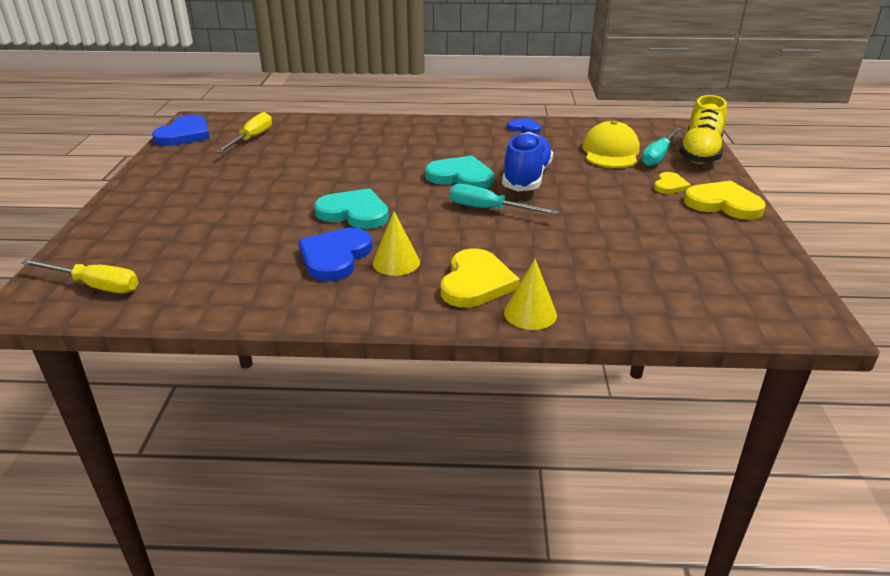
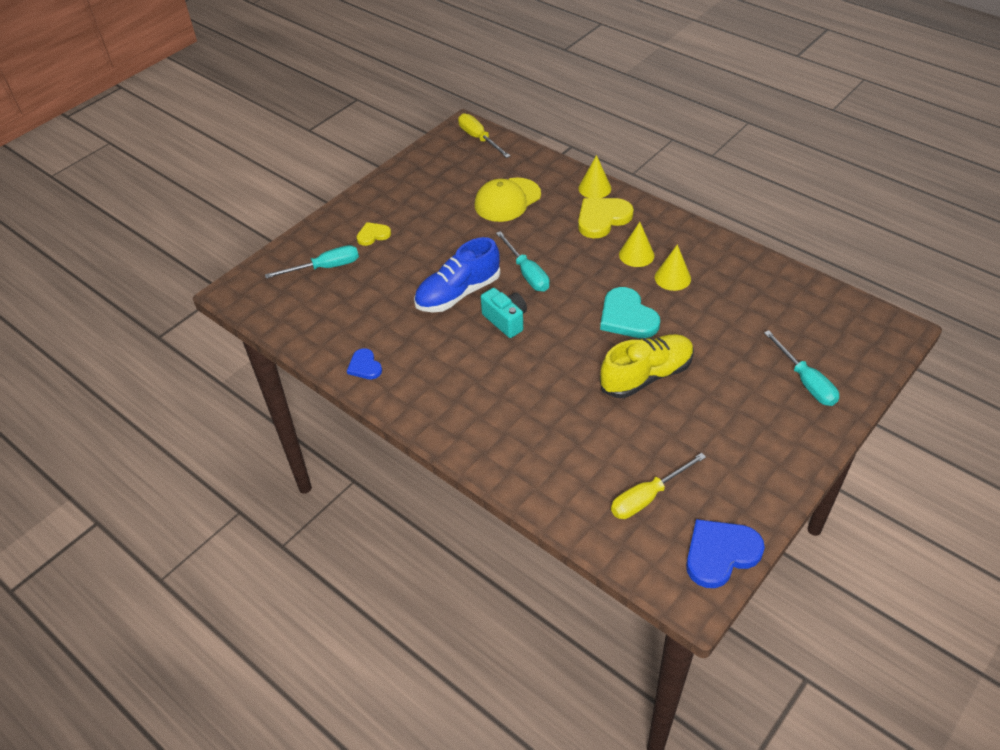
camera: 140 degrees left, 15 degrees up
(95, 286) = (849, 325): yellow screwdriver -> yellow screwdriver (479, 139)
(141, 226) = (805, 381): none -> turquoise screwdriver
(335, 257) = (672, 278): blue heart -> yellow cone
(461, 177) = (506, 320): turquoise heart -> turquoise camera
(610, 152) = (350, 291): yellow cap -> yellow cap (507, 200)
(700, 153) = (289, 255): yellow shoe -> yellow shoe (646, 376)
(723, 204) = (370, 204): yellow heart -> none

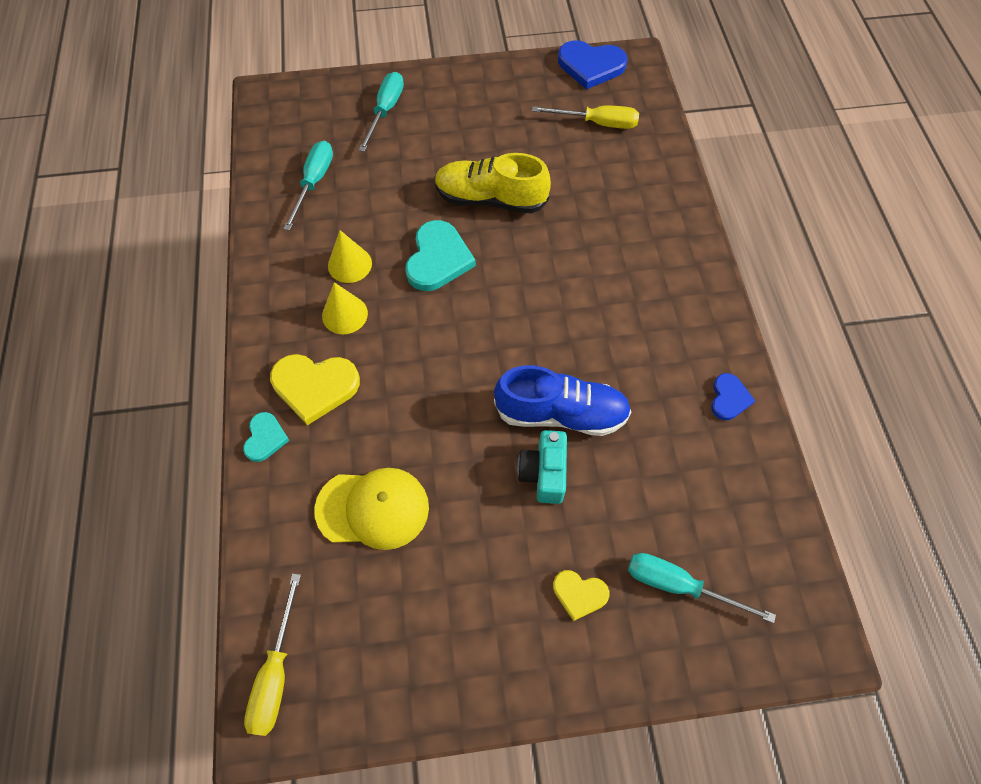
camera: 140 degrees left, 15 degrees up
(506, 320) = (546, 342): turquoise camera -> turquoise camera (543, 473)
(527, 273) = (468, 381): turquoise screwdriver -> turquoise screwdriver (314, 183)
(594, 188) = (265, 438): yellow cone -> turquoise heart

